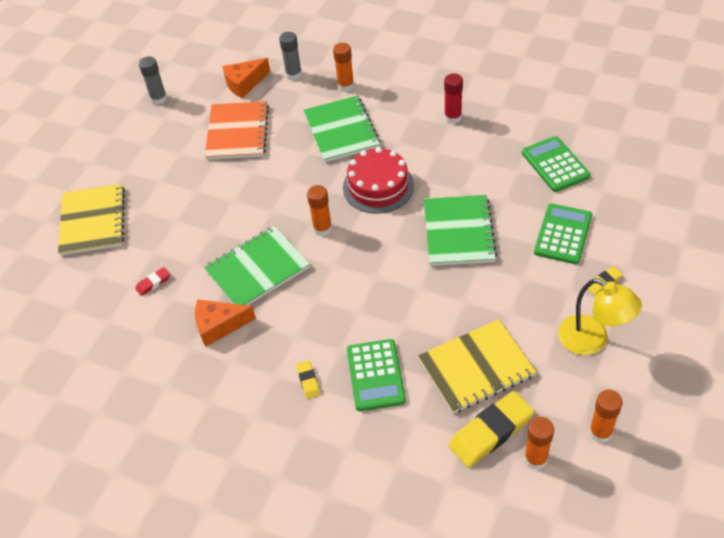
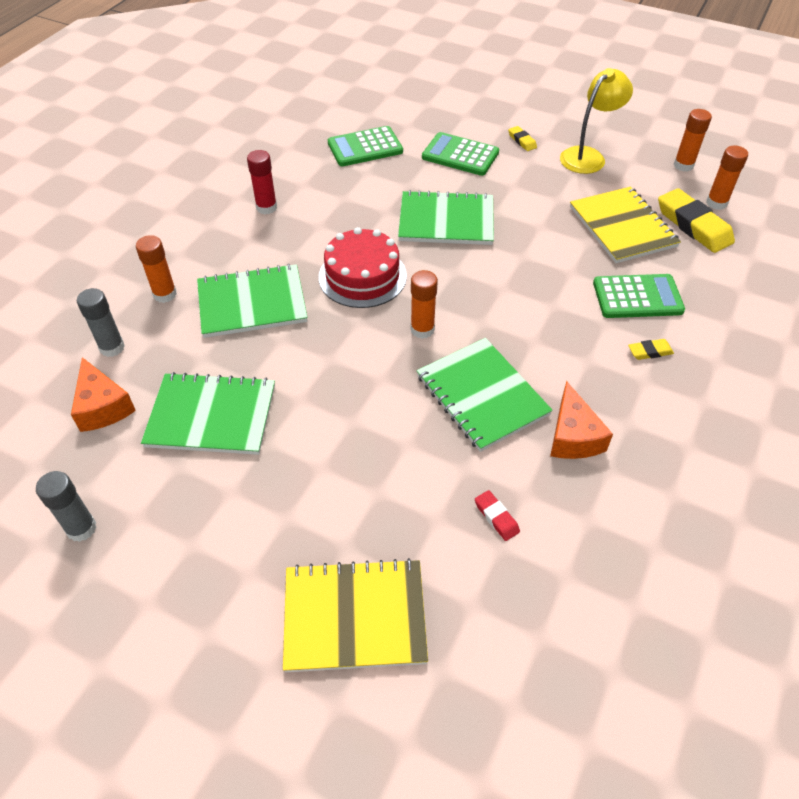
camera: 90 degrees left, 0 degrees up
(237, 132) = (211, 416): orange notebook -> green notebook

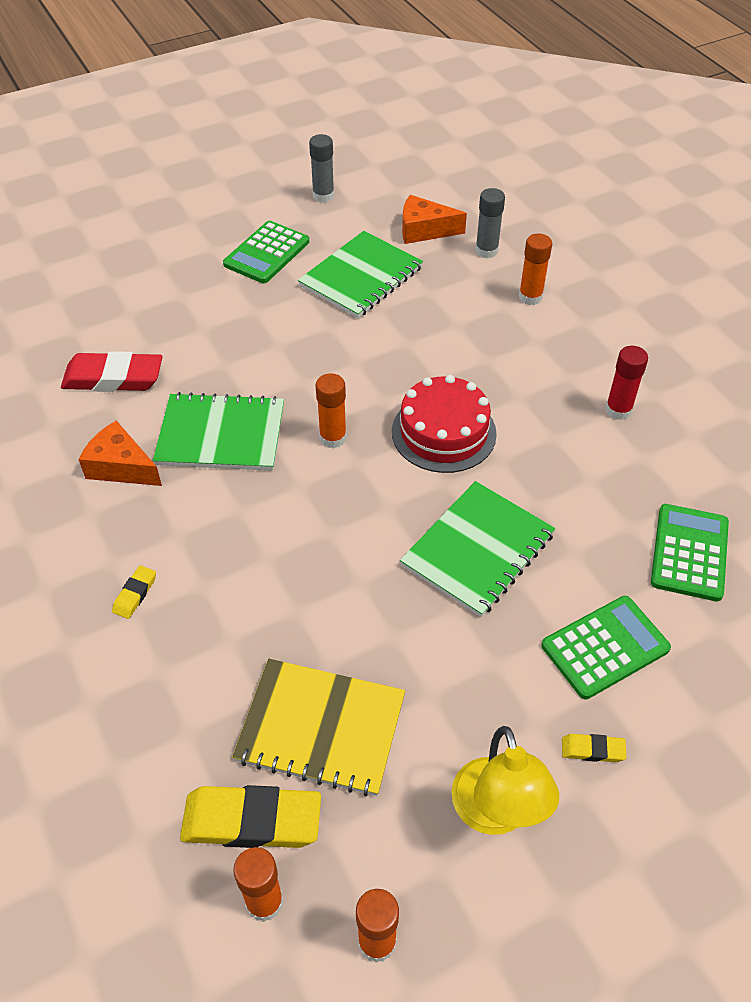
camera: 125 degrees right, 0 degrees up
(252, 303) = (471, 343): green notebook -> none
(354, 616) = (132, 279): yellow notebook -> none
(496, 517) = (113, 378): red eraser -> red eraser, size x2.13
(637, 297) = (206, 644): green calculator -> green calculator (267, 253)

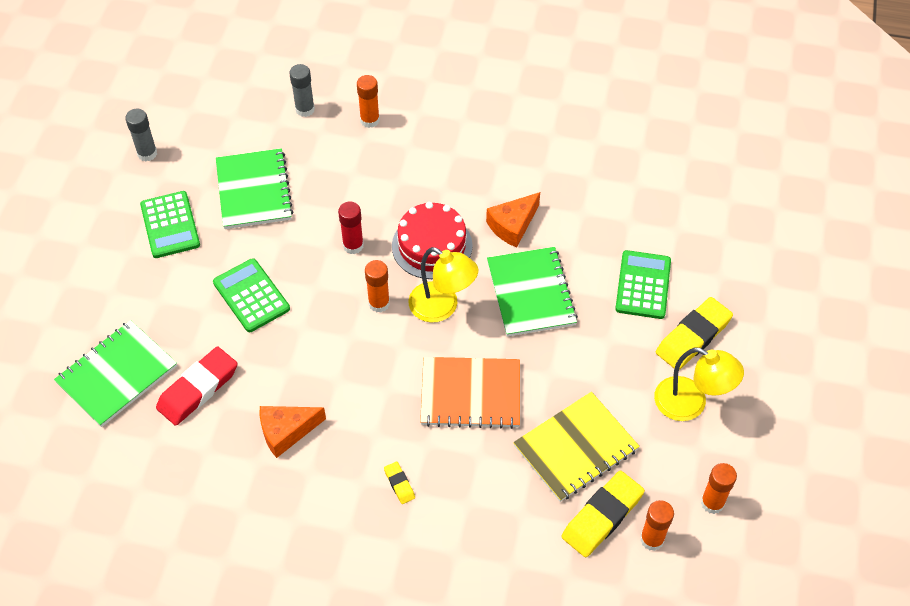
camera: 50 degrees left, 5 degrees up
(221, 434) = (315, 360): green notebook -> green notebook (117, 374)
(299, 582) = (470, 394): none -> orange notebook
(380, 488) = (442, 307): none -> yellow lamp
(424, 230) = (248, 126): orange cheese -> orange cheese (512, 225)
(592, 750) = (693, 337): yellow eraser -> yellow eraser, size x2.13
(618, 410) = (500, 152): red glue stick -> red glue stick (353, 245)
(689, 552) = (622, 202): green calculator -> green calculator (251, 296)

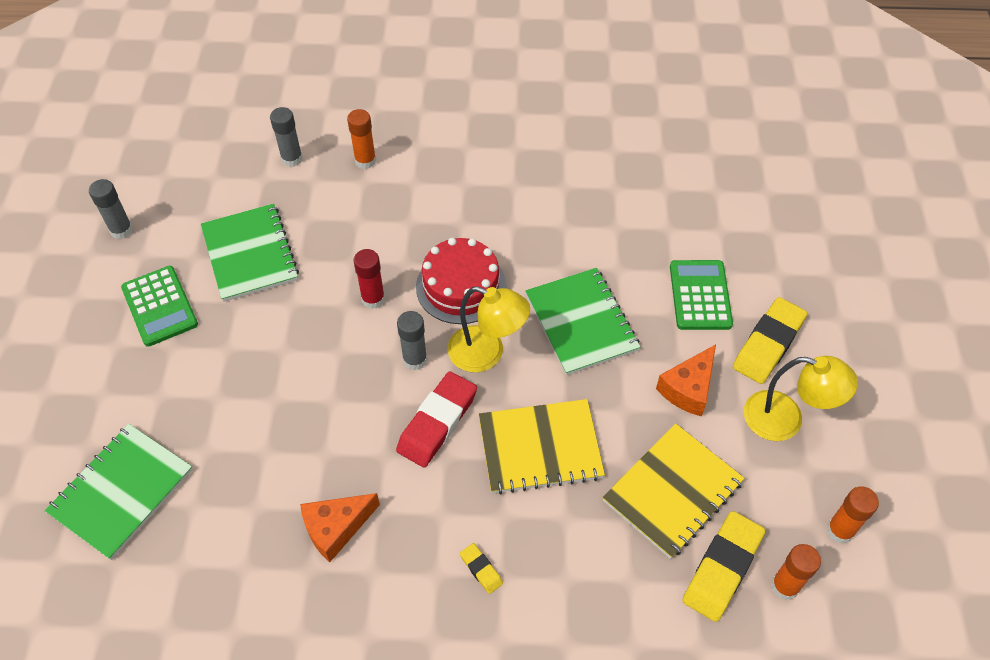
camera: 10 degrees left, 0 degrees up
(198, 389) = (222, 493): red eraser -> red eraser (437, 422)
(251, 296) = (267, 373): green calculator -> none
(379, 303) = (415, 360): orange glue stick -> grey glue stick
(470, 394) = (540, 448): orange notebook -> yellow notebook
(512, 225) = (544, 251): orange cheese -> orange cheese (688, 388)

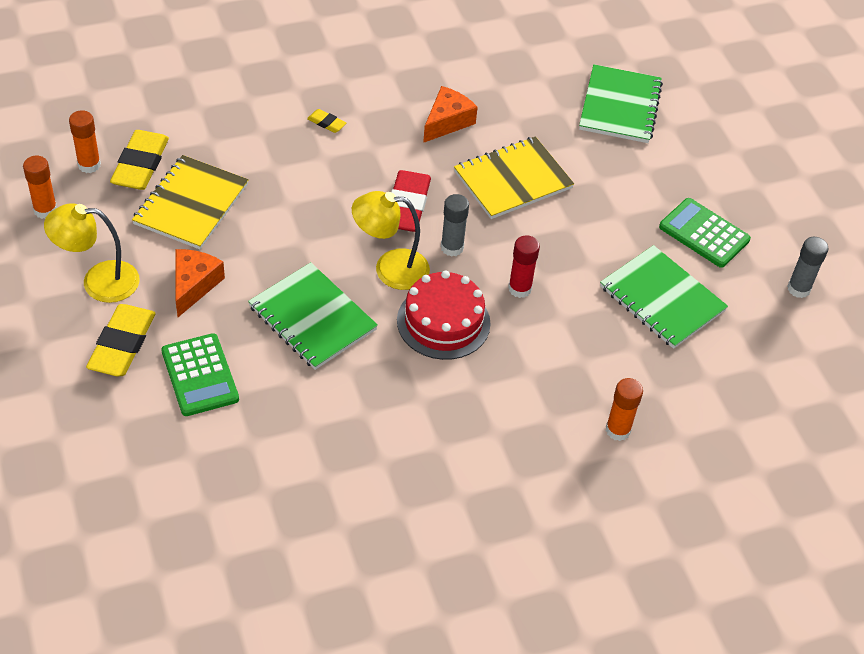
camera: 155 degrees right, 5 degrees down
(292, 159) = (697, 410): grey glue stick -> none
(540, 448) = (312, 208): yellow notebook -> yellow notebook (513, 180)

